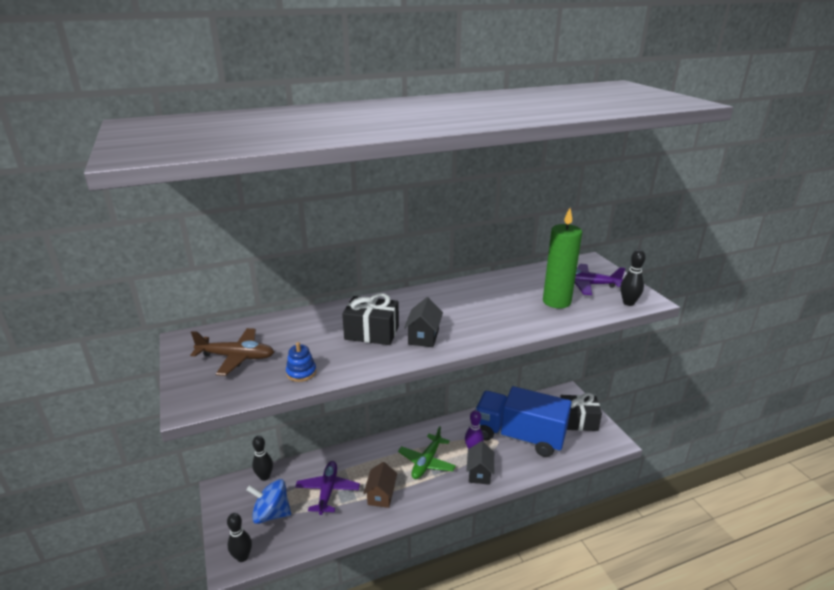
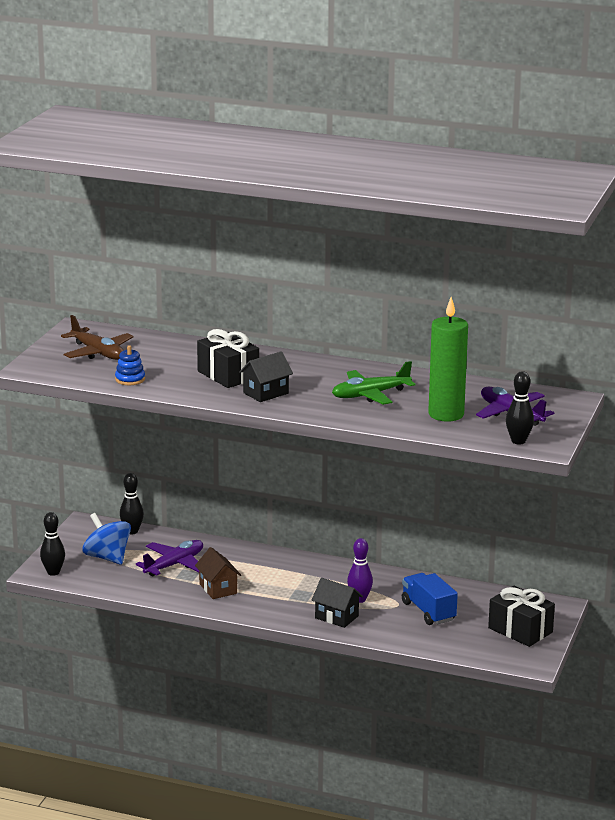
camera: 40 degrees right, 5 degrees down
(381, 495) = (218, 589): brown house -> brown house turned 75 degrees counterclockwise
(426, 462) = (296, 587): green plane -> green plane (370, 395)
(479, 473) = (336, 617): black house -> black house turned 75 degrees clockwise
(519, 436) = (428, 611): blue truck -> blue truck, size x0.53

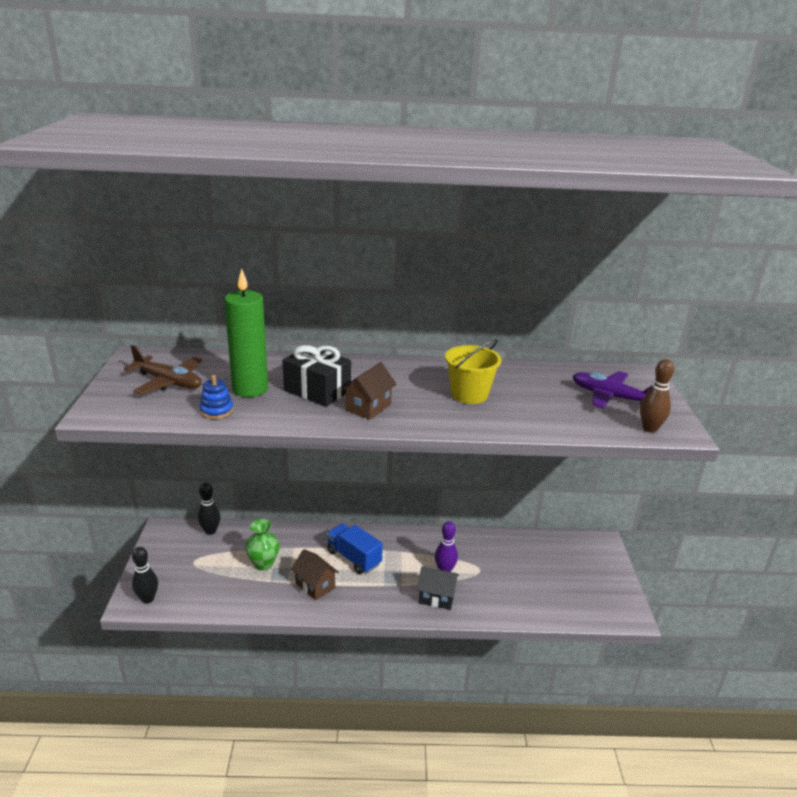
camera: 20 degrees left, 5 degrees up
(107, 557) = (197, 568): blue spinning top -> none
(174, 565) = (263, 564): purple plane -> green vase
(266, 393) = (368, 407): black house -> brown house
(370, 395) = (469, 394): green plane -> yellow bucket
(428, 611) = (509, 572): blue truck -> blue truck (353, 558)
(446, 414) = (556, 407): green candle -> green candle (250, 389)
(518, 441) = (650, 429): black bowling pin -> brown bowling pin
(520, 630) = (594, 577): black gift -> none

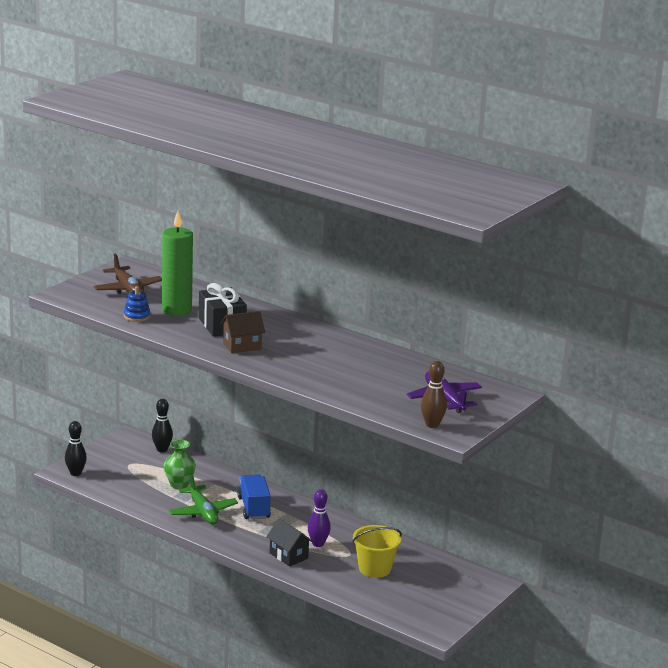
camera: 35 degrees right, 5 degrees down
(315, 585) = (203, 512): brown house -> green plane
(469, 394) = (331, 362): yellow bucket -> yellow bucket (374, 568)

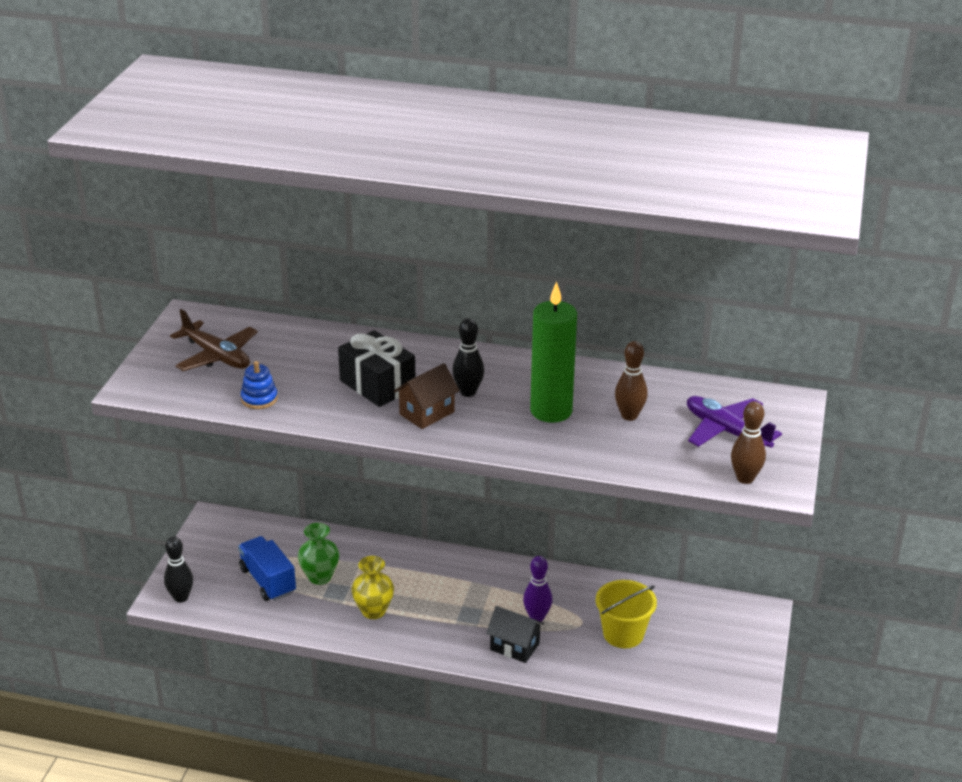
camera: 20 degrees left, 10 degrees up
(162, 450) = (267, 528): black bowling pin -> black bowling pin (468, 392)
(176, 310) = (303, 375): green candle -> green candle (551, 411)
(203, 512) = (373, 611): green plane -> yellow vase
(254, 508) = (430, 585): blue truck -> blue truck (268, 581)
(382, 376) = (629, 416): none -> brown bowling pin

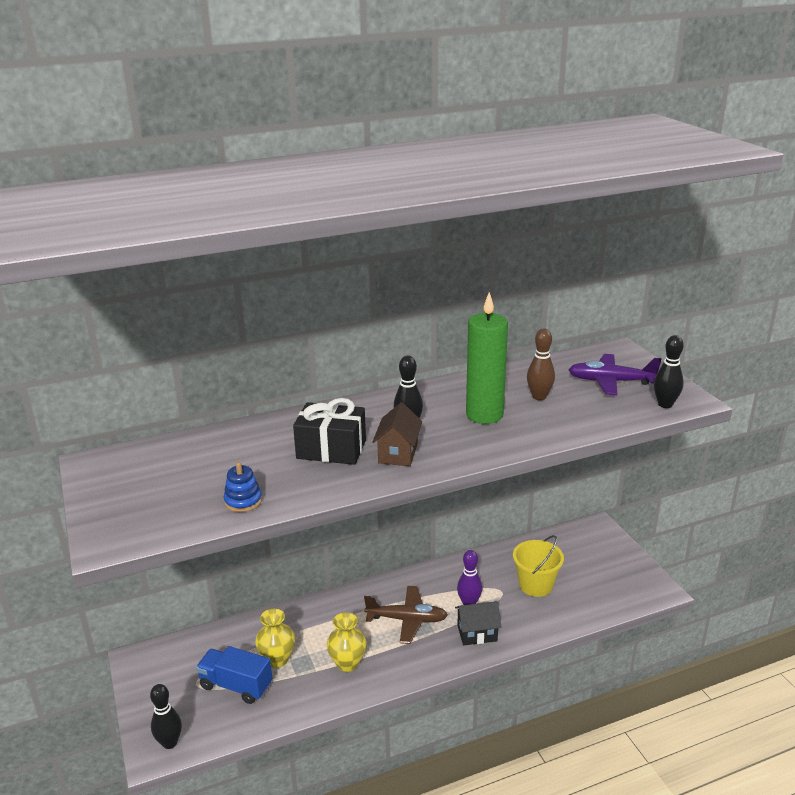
camera: 35 degrees left, 5 degrees down
(217, 356) = (160, 483): brown plane -> brown plane (407, 619)
(320, 577) = (277, 659): green vase -> yellow vase
(745, 478) = (665, 404): brown bowling pin -> black bowling pin

